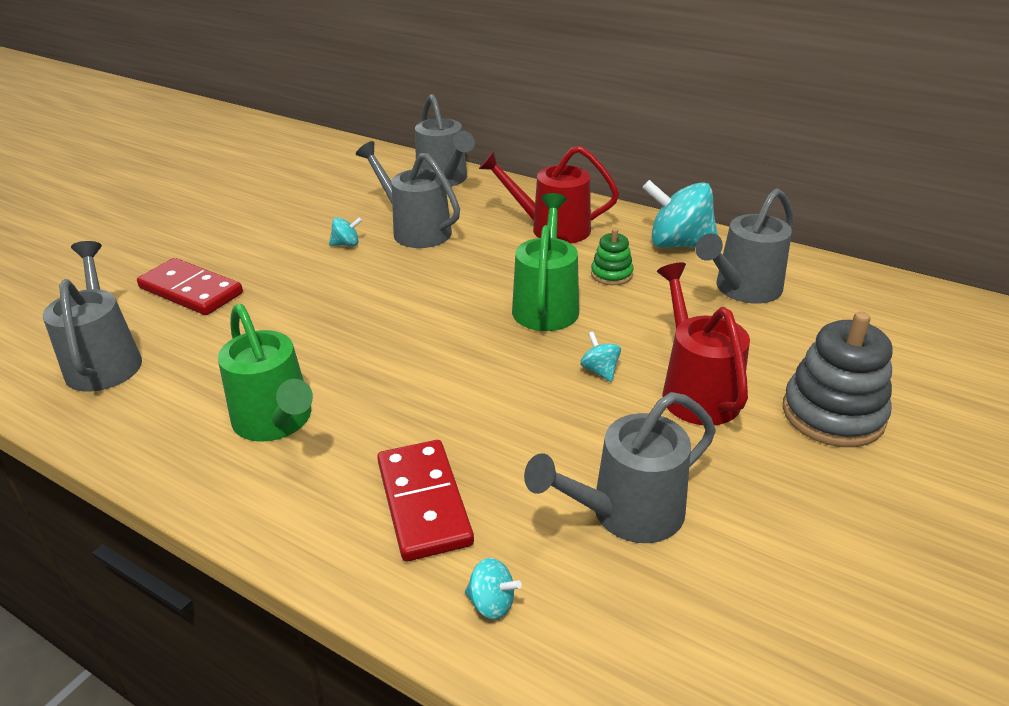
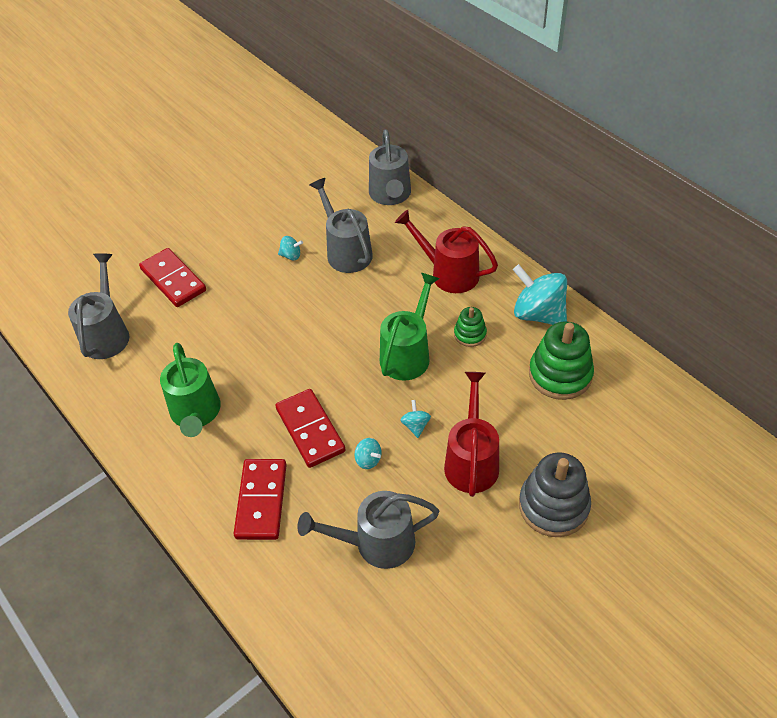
camera: 20 degrees right, 15 degrees up
(457, 404) = (310, 430): none -> red domino
(492, 603) = (273, 580): turquoise spinning top -> turquoise spinning top (368, 460)
(742, 290) = (560, 374): grey watering can -> green stacking toy

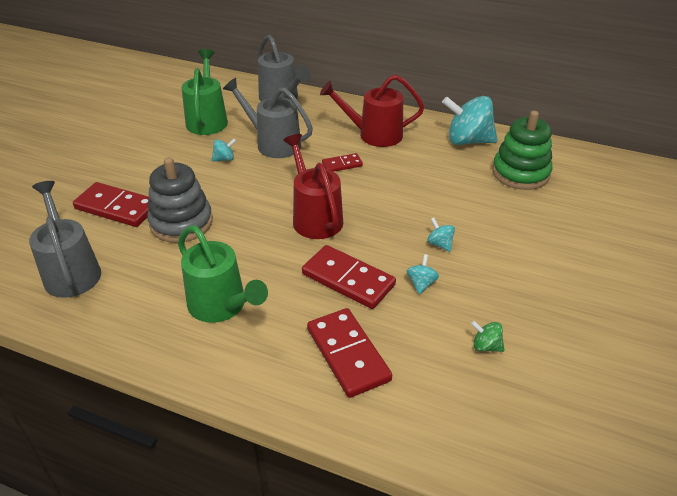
camera: 30 degrees left, 10 degrees down
(368, 460) = (421, 283): turquoise spinning top -> turquoise spinning top turned 90 degrees counterclockwise
(376, 543) = (486, 346): grey watering can -> green spinning top
(392, 300) = (342, 164): none -> red domino
(408, 353) = (388, 196): green watering can -> green watering can (207, 119)
(470, 334) = (427, 168): green stacking toy -> none
(471, 460) = (508, 252): red watering can -> red watering can (314, 217)
(553, 506) = (601, 261): grey stacking toy -> grey stacking toy (181, 222)

